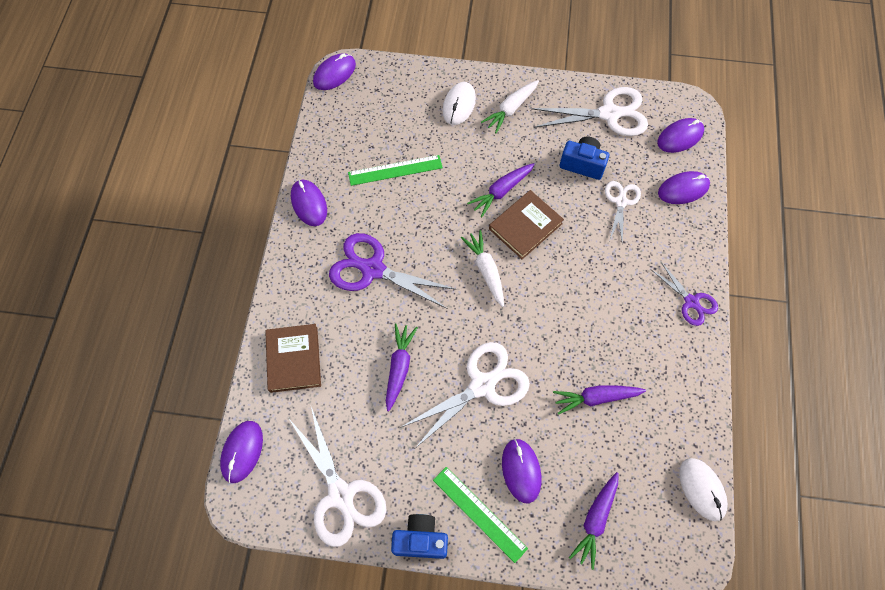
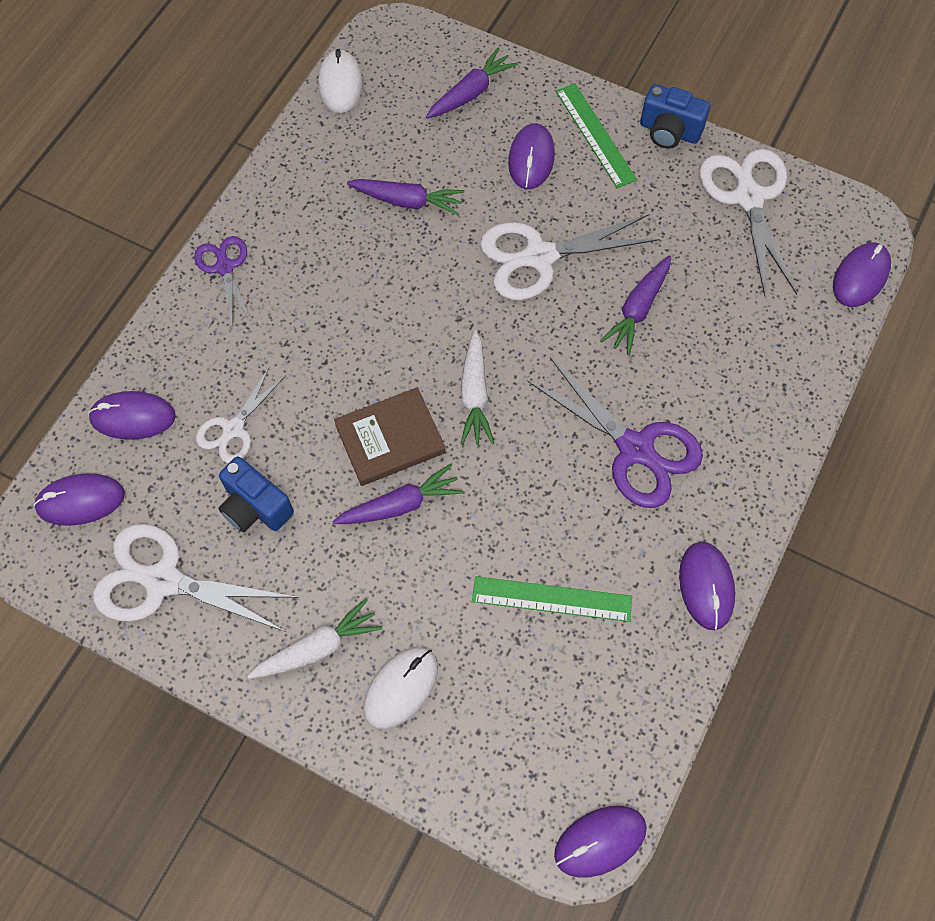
camera: 160 degrees left, 0 degrees up
(293, 359) = (776, 363): brown book -> none

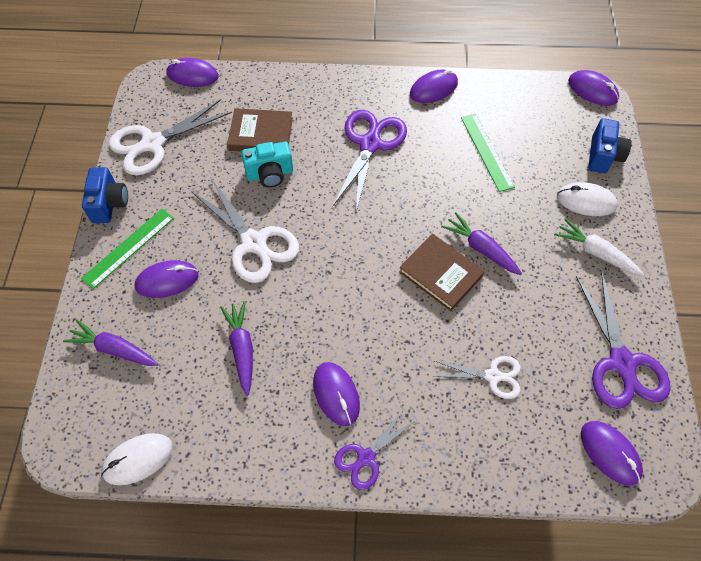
camera: 115 degrees left, 5 degrees down
(133, 417) = (527, 454): purple mouse -> purple mouse (336, 394)
(163, 581) = (621, 362): white scissors -> purple scissors
(255, 507) = (537, 332): blue camera -> blue camera (603, 156)
(475, 395) = (381, 239): white carrot -> none
(638, 309) = (270, 174): purple carrot -> turquoise camera
(712, 322) = (261, 134): none -> brown book

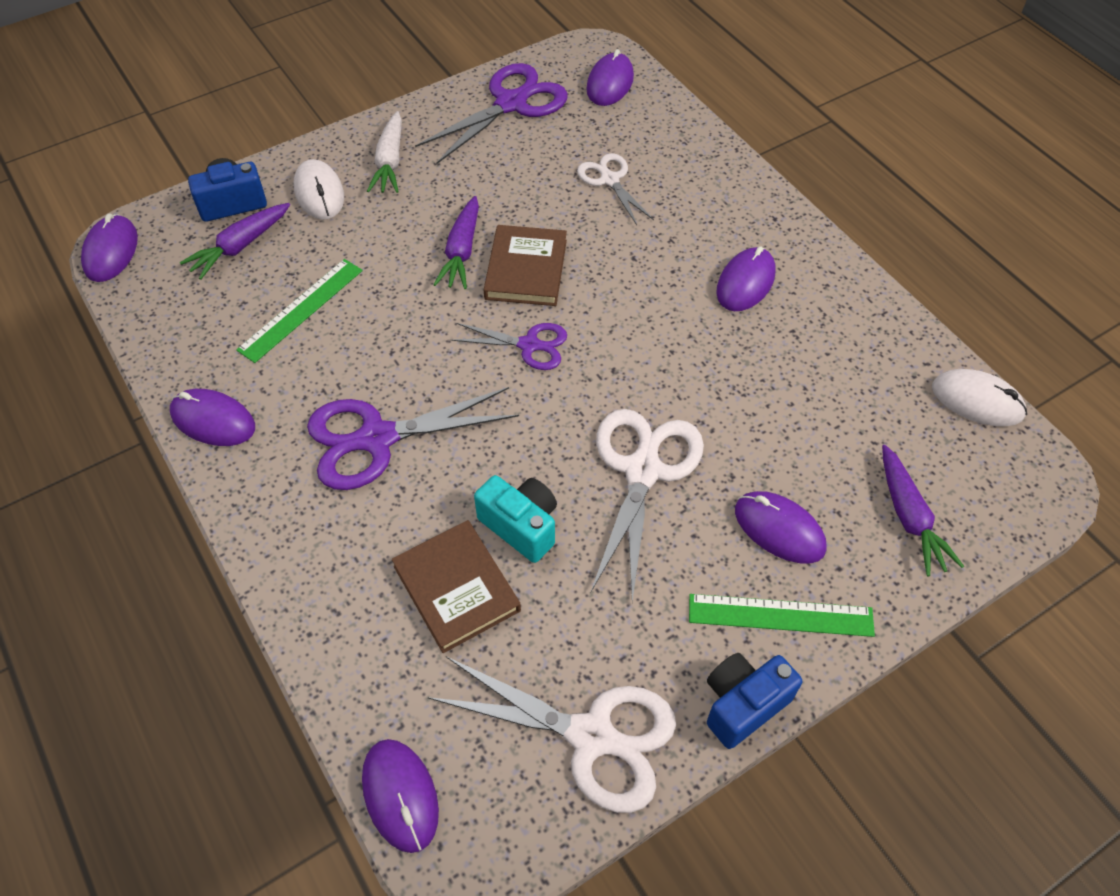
camera: 125 degrees left, 5 degrees down
(242, 349) = (781, 391): purple carrot -> purple carrot (240, 246)
(366, 457) = (780, 229): purple scissors -> purple scissors (529, 345)

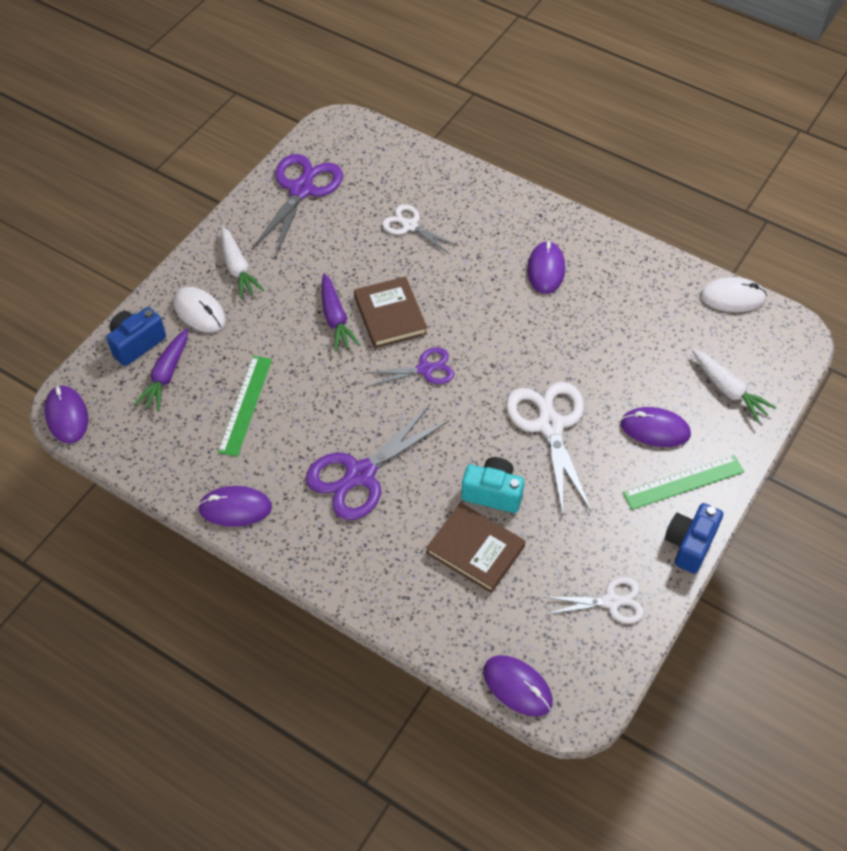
camera: 25 degrees left, 0 degrees up
(591, 736) = (611, 602): white scissors -> white scissors, size x0.59
(610, 83) = (365, 148): purple mouse -> none
(909, 517) = (728, 389): purple carrot -> white carrot

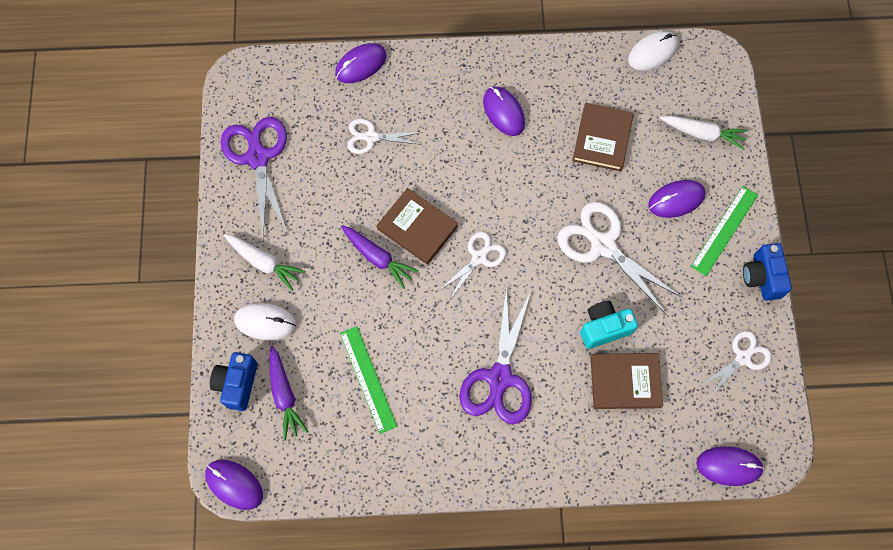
camera: 35 degrees left, 15 degrees up
(235, 508) = (430, 470): purple mouse -> purple mouse (361, 65)
(425, 369) = (479, 257): purple scissors -> white scissors
(622, 340) = (602, 139): none -> brown book

